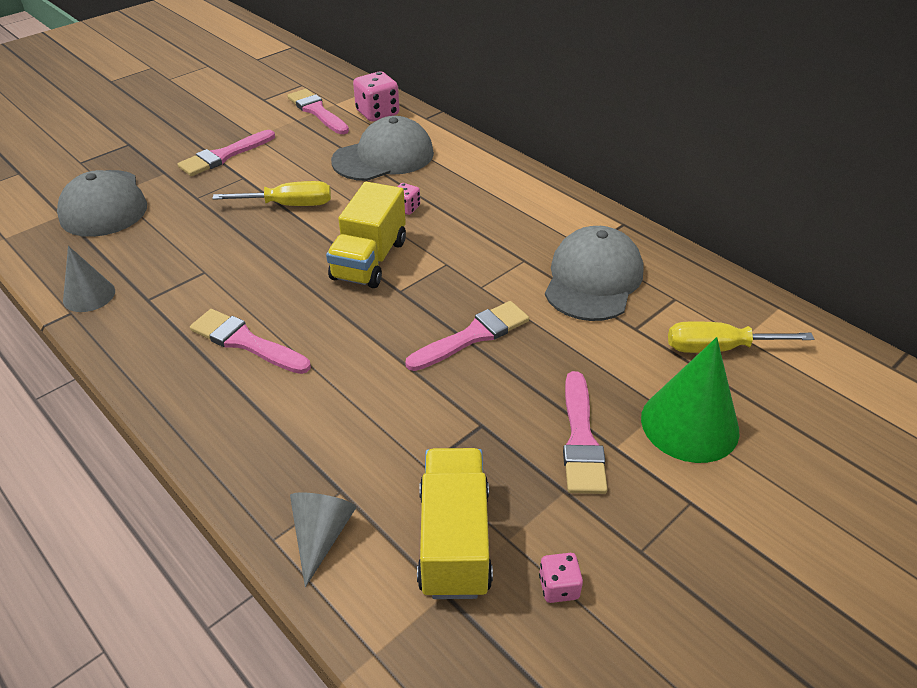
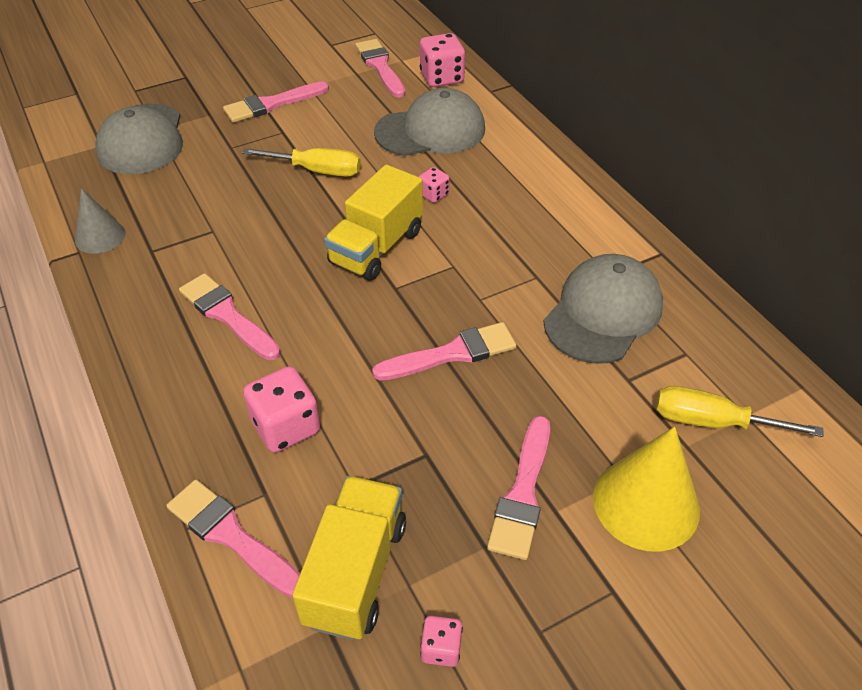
camera: 15 degrees right, 5 degrees up
(321, 536) = (231, 536): grey cone -> pink brush
(340, 428) = (286, 426): none -> pink dice
(689, 424) = (646, 503): green cone -> yellow cone

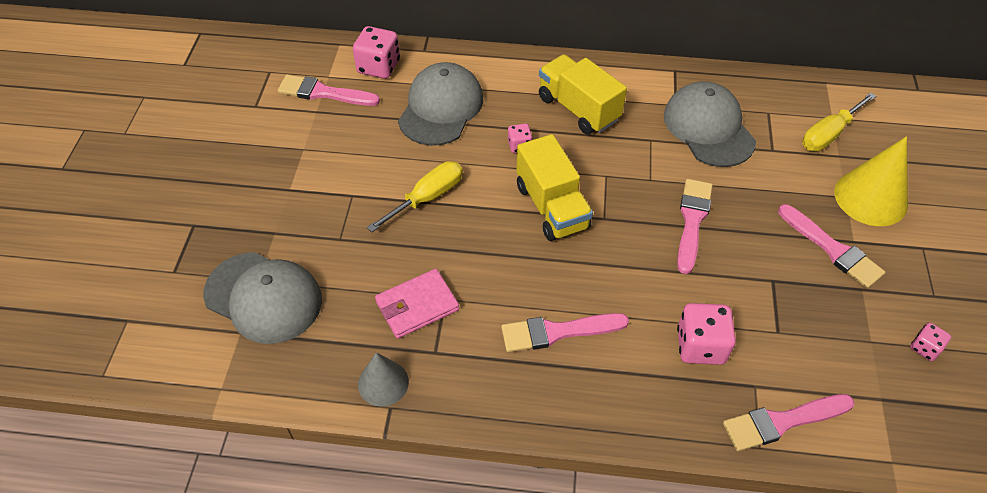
camera: 55 degrees left, 5 degrees up
(193, 219) = (417, 306): none -> pink wallet
(272, 104) = (304, 184): pink brush -> none
(355, 572) = (848, 364): yellow truck -> yellow truck (578, 109)

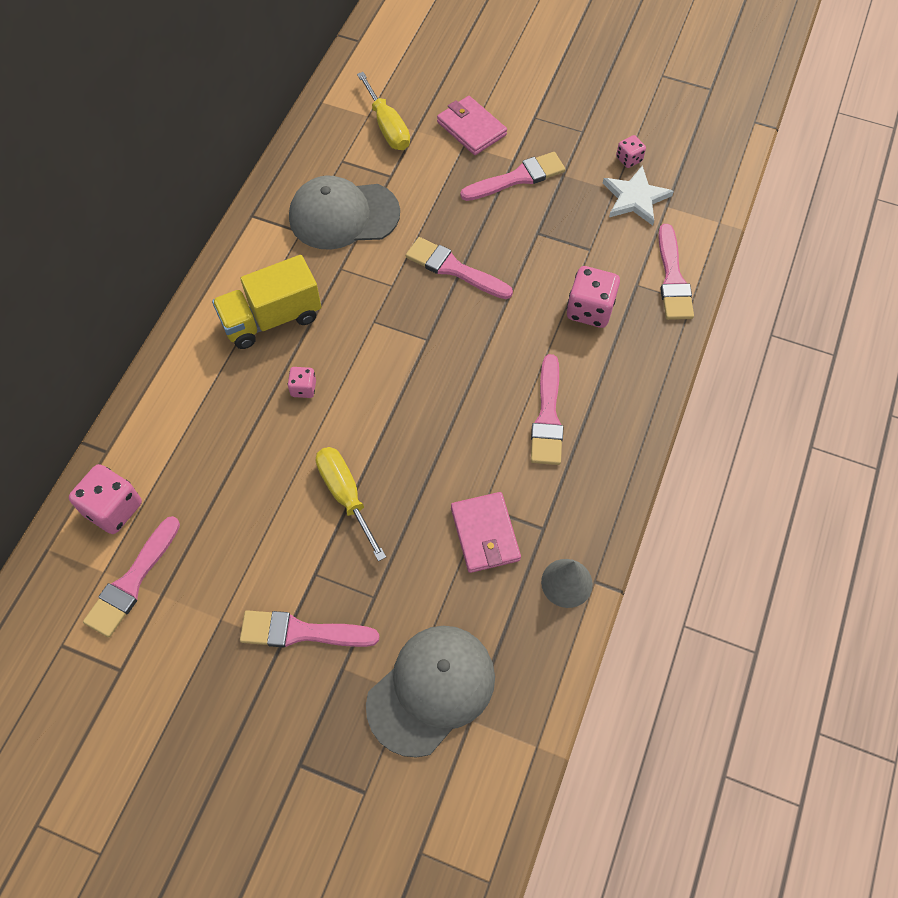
camera: 75 degrees left, 10 degrees up
(301, 199) = (301, 632): none -> pink brush
(441, 108) = (214, 453): grey cap -> none
(552, 207) = (398, 380): yellow truck -> none
(870, 198) = (471, 128): yellow cone -> pink wallet
(873, 364) = (635, 198): none -> white star

